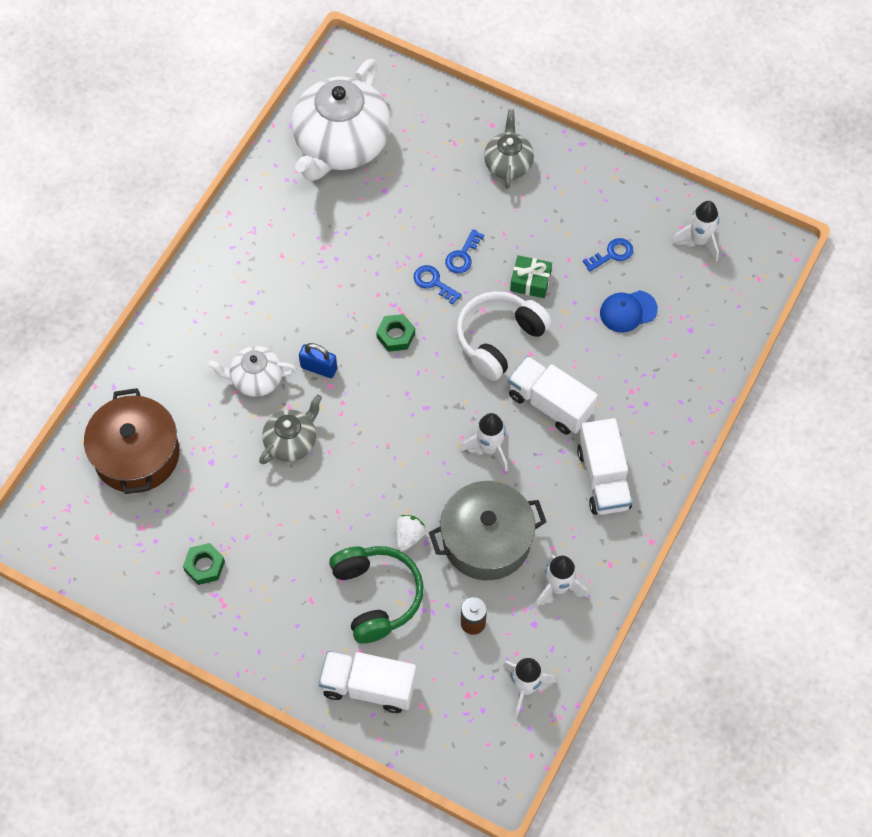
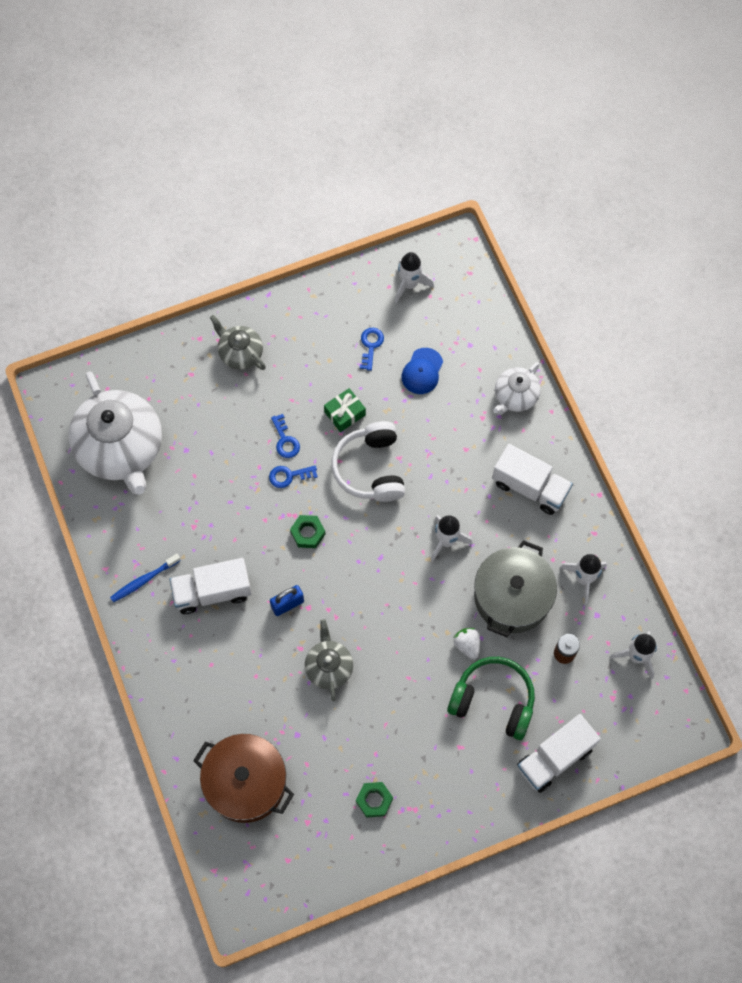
camera: 50 degrees left, 5 degrees up
(244, 247) = (144, 580): none -> blue toothbrush
(256, 379) = (258, 654): white teapot -> white teapot (515, 396)
(550, 404) = (447, 475): white truck -> white truck (212, 592)

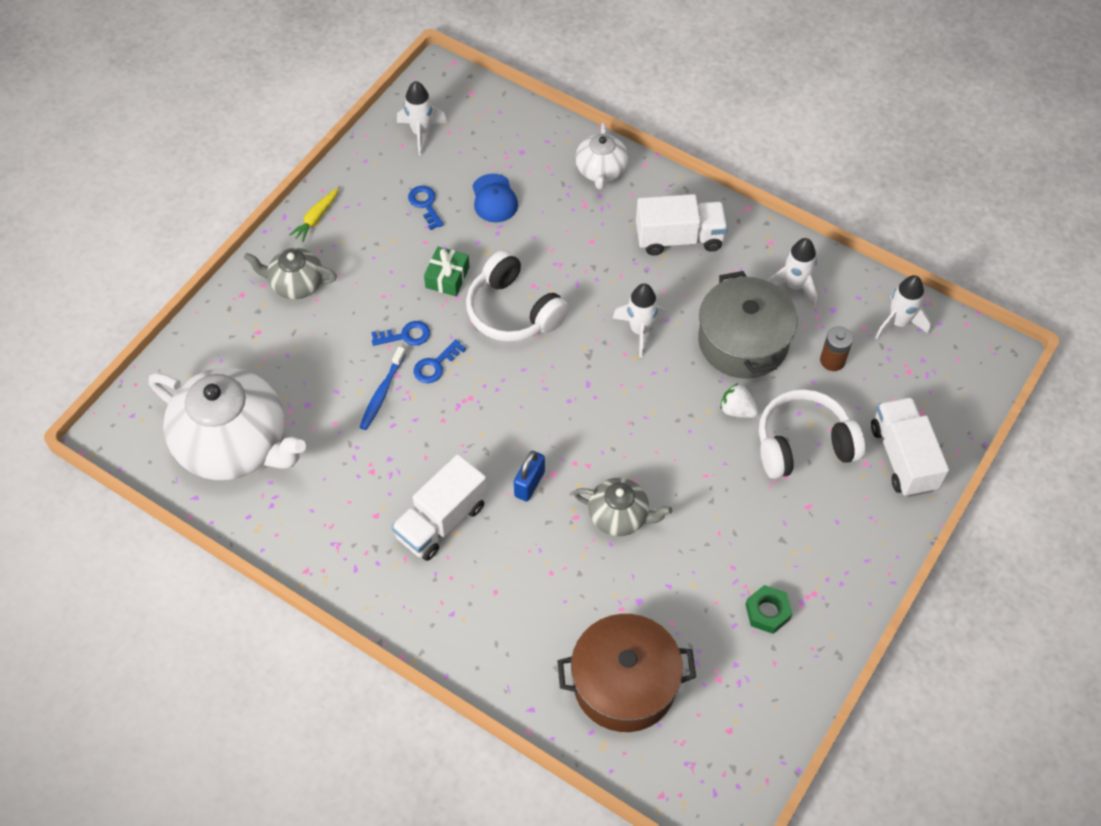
camera: 35 degrees left, 10 degrees down
(144, 580) = (358, 555): blue toothbrush -> blue toothbrush (382, 393)
(285, 440) = (406, 335): blue key -> blue key turned 45 degrees counterclockwise
(288, 309) = (316, 218): none -> yellow carrot
(308, 533) = (497, 406): green nut -> none
(329, 667) = (619, 516): grey teapot -> grey teapot turned 150 degrees clockwise
(493, 701) = (803, 444): green headphones -> white headphones
(555, 758) = (903, 457): white truck -> white truck turned 150 degrees clockwise

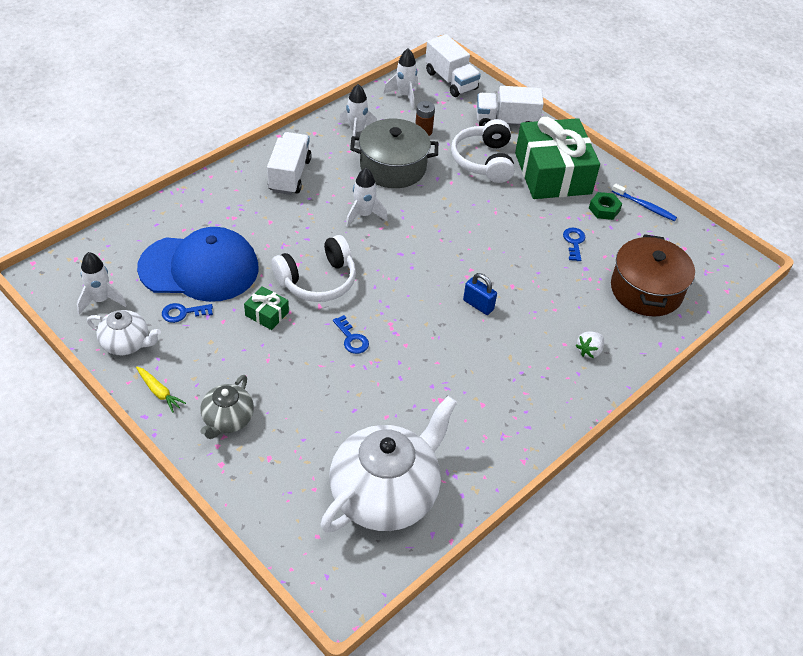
camera: 80 degrees left, 10 degrees down
(382, 393) = (367, 379): blue toothbrush -> blue toothbrush (645, 206)
(406, 335) = (315, 352): blue key -> blue key (574, 242)
(441, 521) = (497, 363): white truck -> white truck (451, 81)
(494, 198) = (199, 268): blue cap -> blue cap, size x2.27
(601, 171) = (204, 200): white teapot -> white teapot (126, 343)
(619, 516) = (517, 262): grey teapot -> none
(737, 410) = (448, 184): white strawberry -> white strawberry (589, 351)
(816, 535) = (553, 173): none -> green gift

